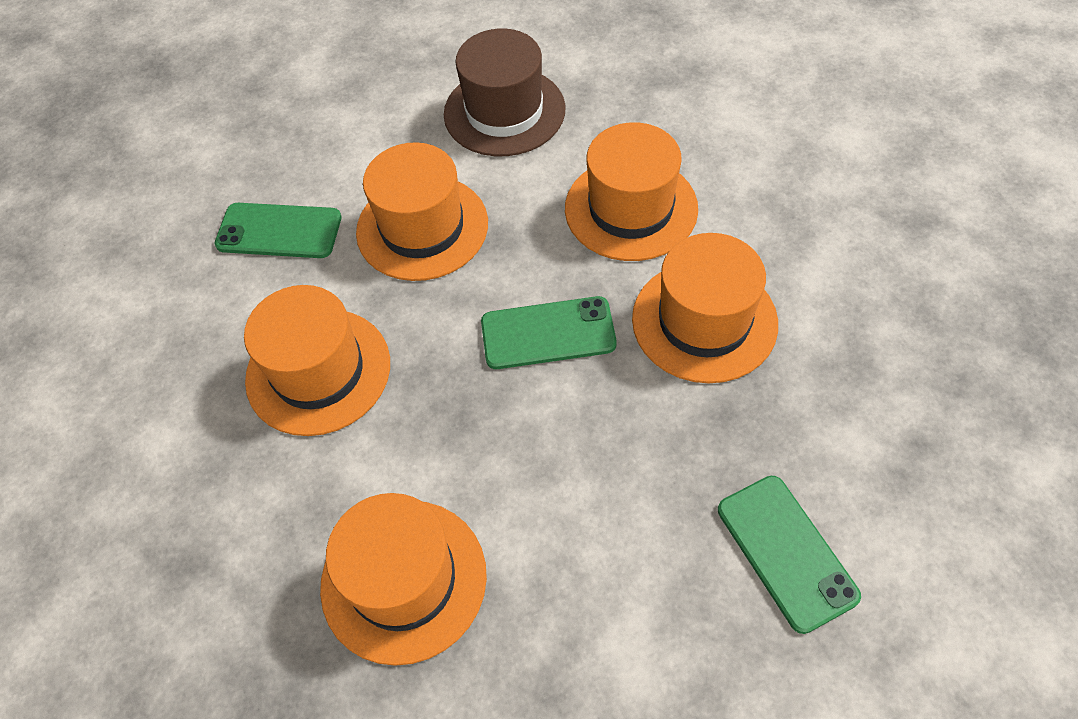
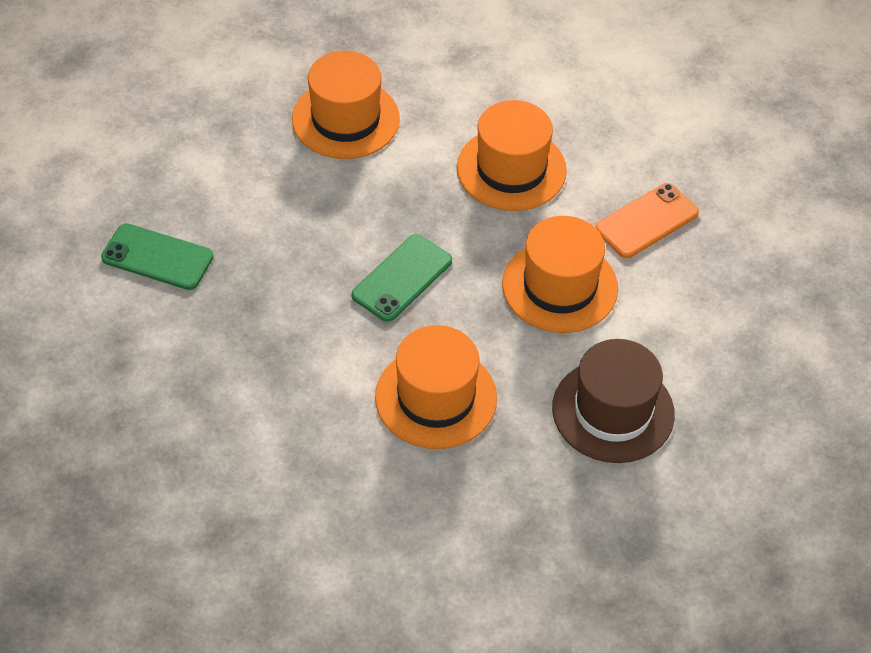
camera: 130 degrees right, 5 degrees down
(279, 231) = (647, 221): green phone -> orange phone
(704, 321) = (311, 352): orange hat -> none

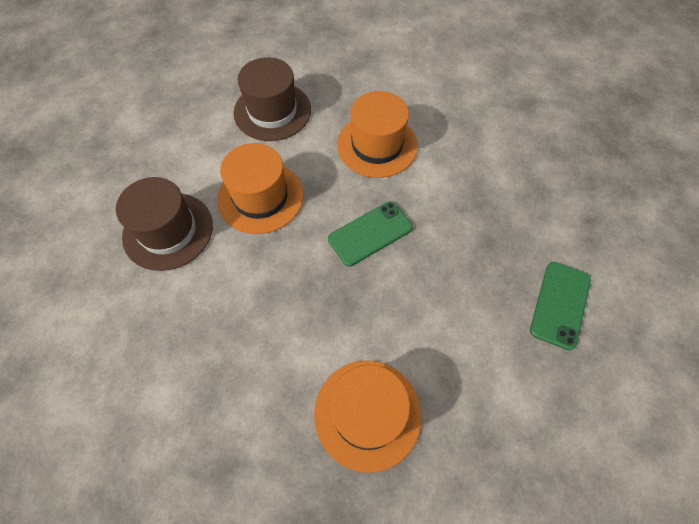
camera: 160 degrees left, 10 degrees up
(157, 257) = (560, 304): green phone -> green phone turned 75 degrees clockwise
(511, 169) = (243, 309): orange hat -> none
(647, 221) = (168, 231): orange phone -> brown hat

